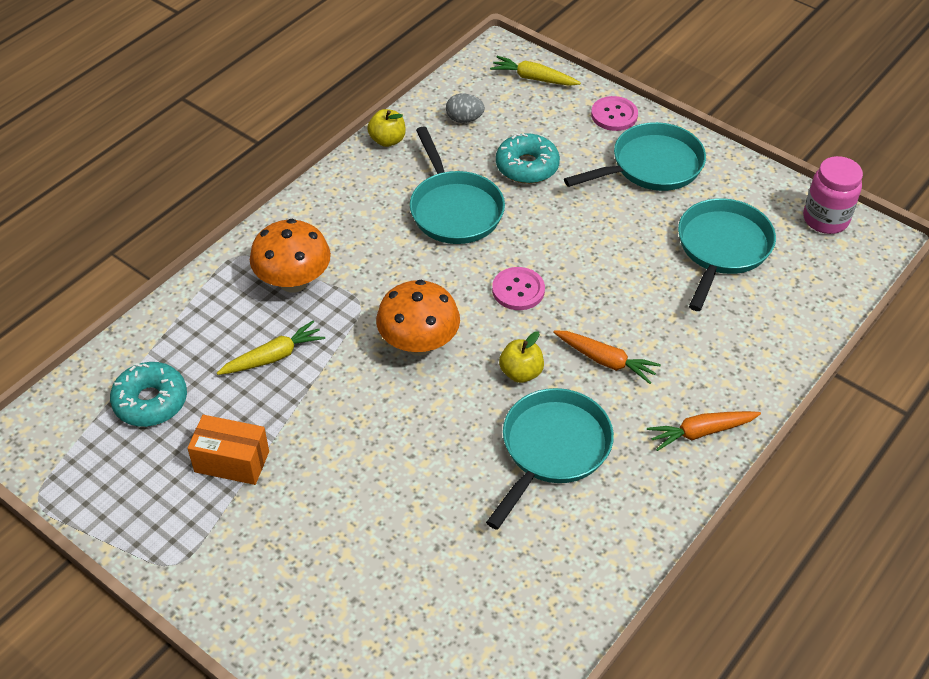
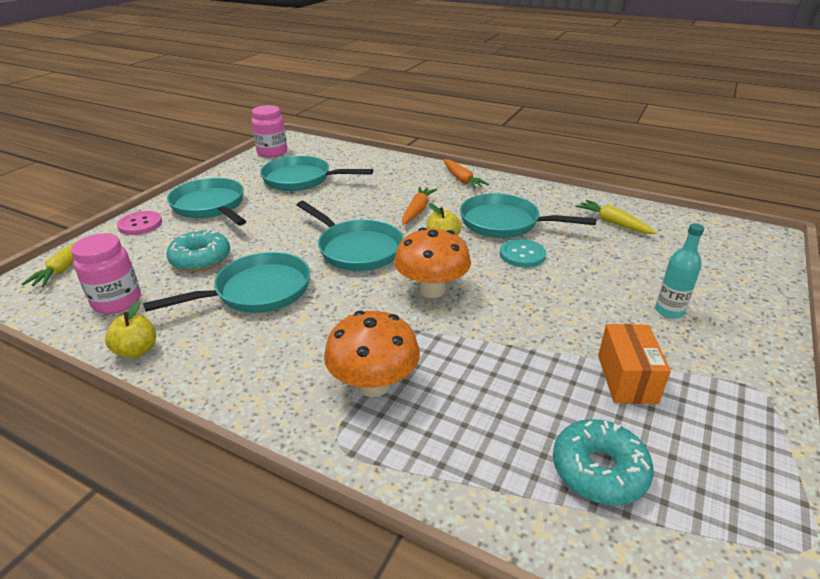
camera: 100 degrees left, 15 degrees down
(273, 357) = (485, 377): yellow carrot -> yellow carrot (613, 223)
(314, 549) = (669, 311): none -> turquoise bottle
(464, 119) = (117, 301): grey egg -> pink jar
(467, 445) = (522, 255): none -> turquoise button
(518, 290) = (357, 249): pink button -> turquoise pan

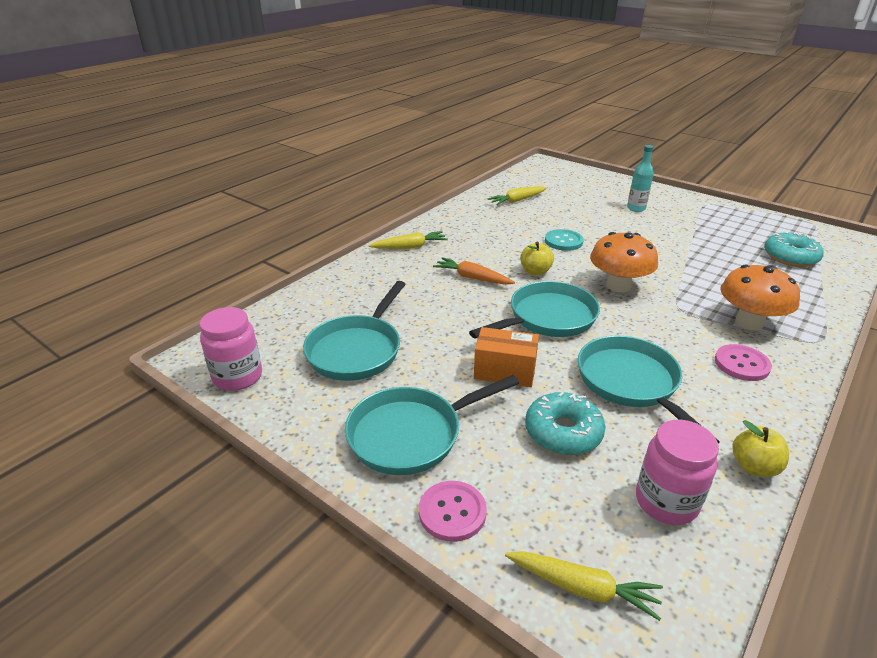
camera: 80 degrees left, 0 degrees up
(286, 365) = (741, 364): none -> pink button
(462, 180) = (410, 247): orange carrot -> yellow carrot
(504, 223) = (508, 240): turquoise pan -> none
(627, 379) = (709, 234): orange box -> orange box (504, 371)

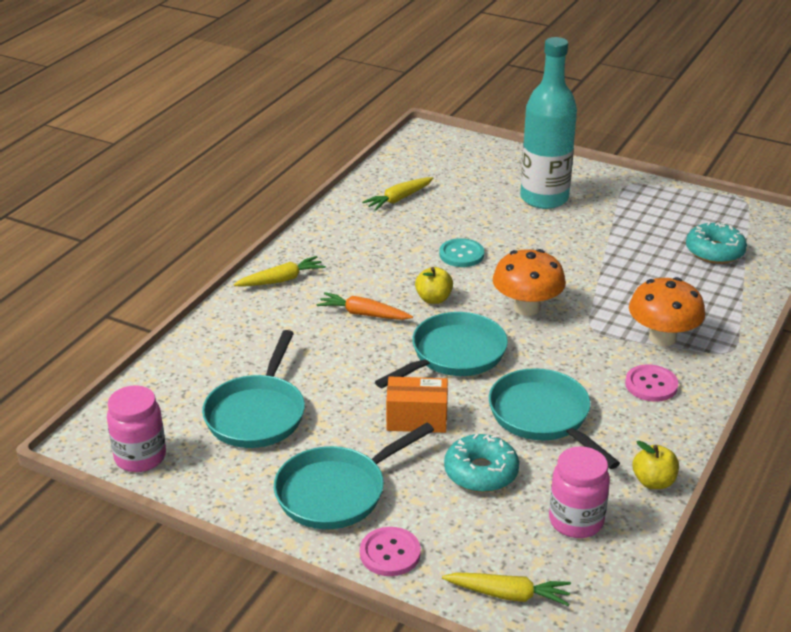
camera: 10 degrees left, 0 degrees up
(636, 208) = (544, 198): turquoise bottle -> turquoise bottle, size x2.16

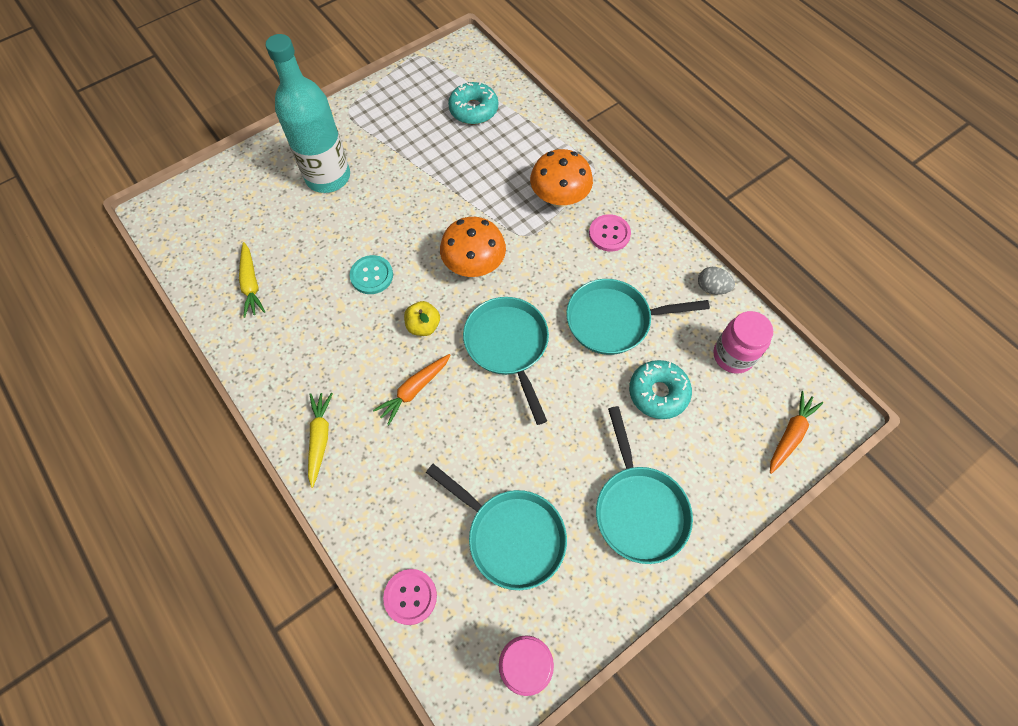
camera: 65 degrees left, 30 degrees up
(390, 553) = (722, 497): pink button -> pink button (410, 597)
(416, 419) = (576, 410): orange box -> none
(508, 595) = (790, 435): yellow carrot -> orange carrot
(653, 482) = (712, 288): yellow apple -> grey egg

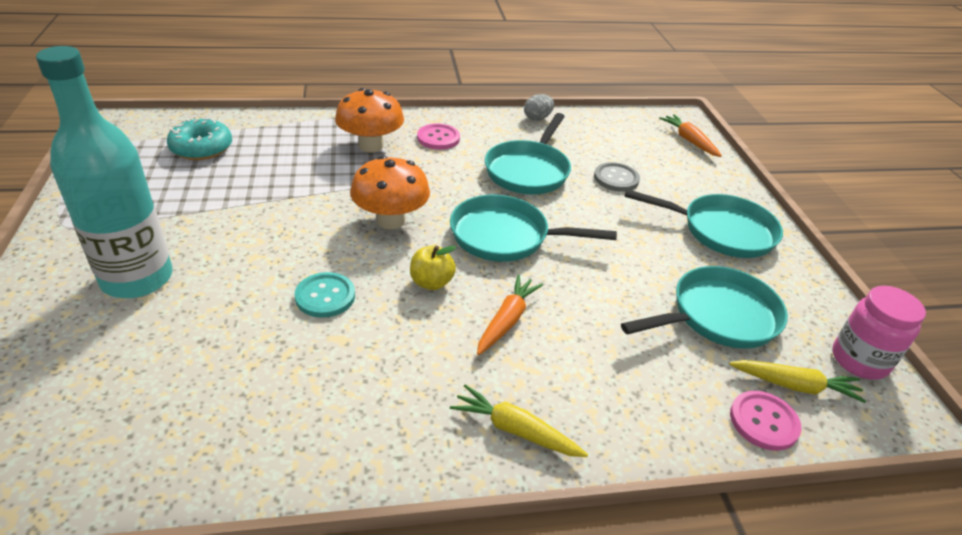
camera: 65 degrees left, 25 degrees down
(251, 284) = (212, 417): yellow carrot -> yellow carrot (794, 386)
(414, 390) = (507, 320): orange carrot -> orange carrot turned 135 degrees counterclockwise
(658, 393) = (616, 178): turquoise donut -> grey button
(733, 356) = (606, 134): pink jar -> none

